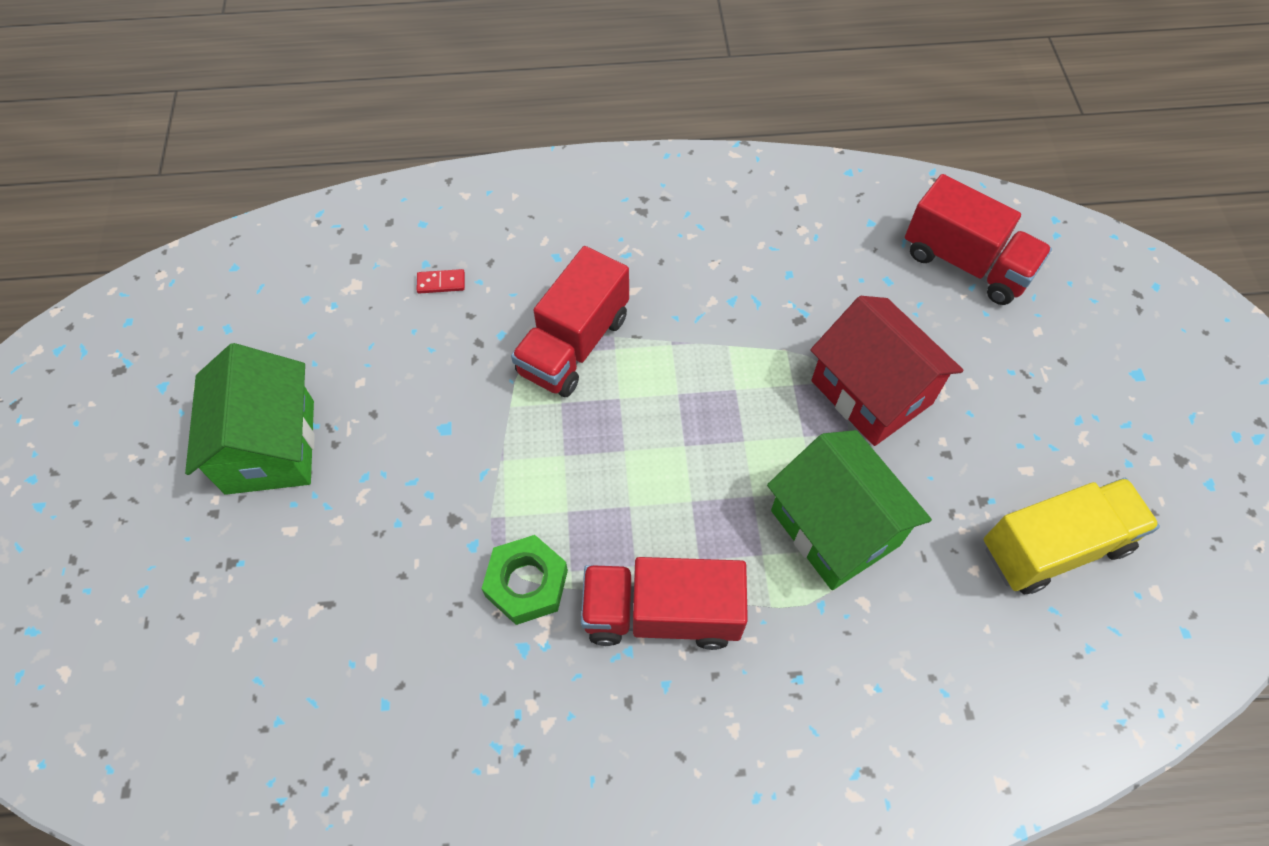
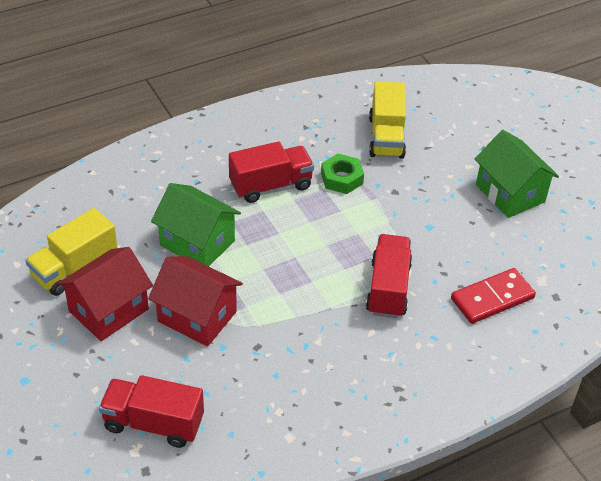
camera: 155 degrees right, 15 degrees down
(384, 660) = (386, 137): none -> yellow truck
(441, 283) = (492, 298): red domino -> red domino, size x2.43
(1004, 447) = (108, 310): none -> red house

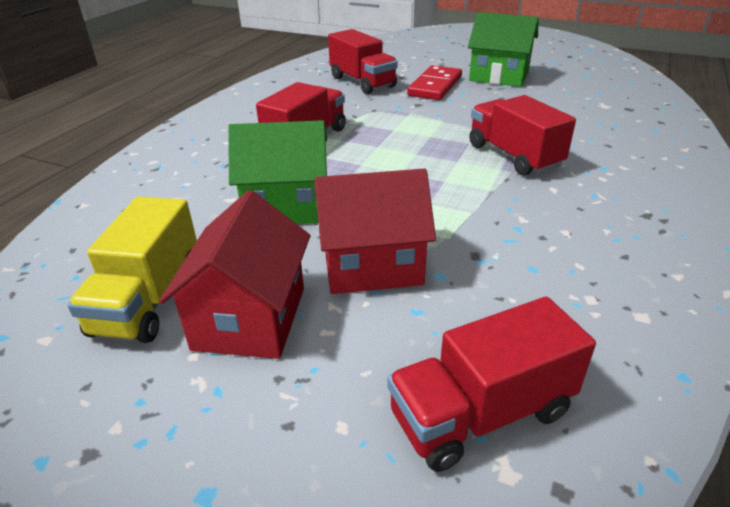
camera: 35 degrees left, 10 degrees down
(341, 178) = (363, 113): green nut -> none
(386, 137) = (362, 82): yellow truck -> red truck
(492, 298) = (594, 127): red domino -> red domino (435, 86)

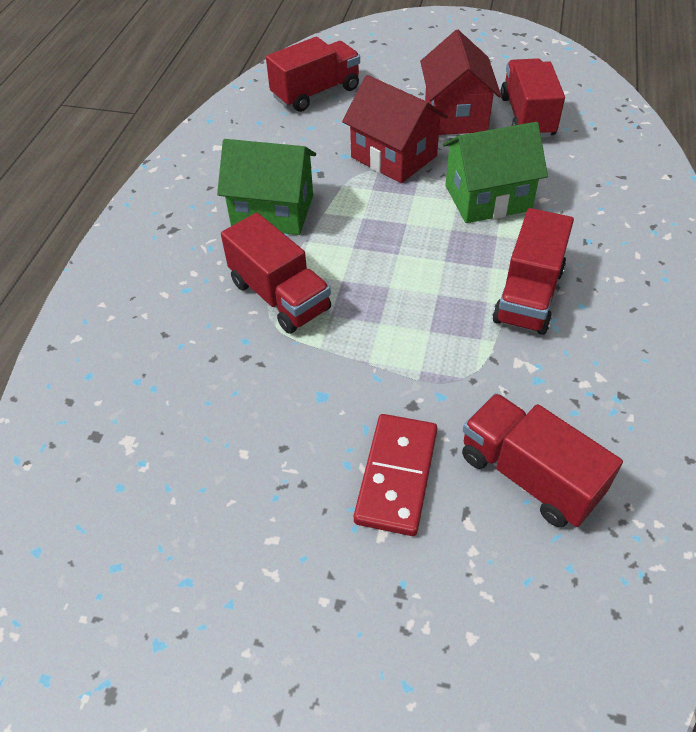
camera: 170 degrees right, 15 degrees up
(149, 299) = (527, 117): yellow truck -> red truck
(372, 264) = (394, 156): red house -> red house turned 60 degrees clockwise
(499, 76) = (282, 540): green house -> green house (273, 211)

